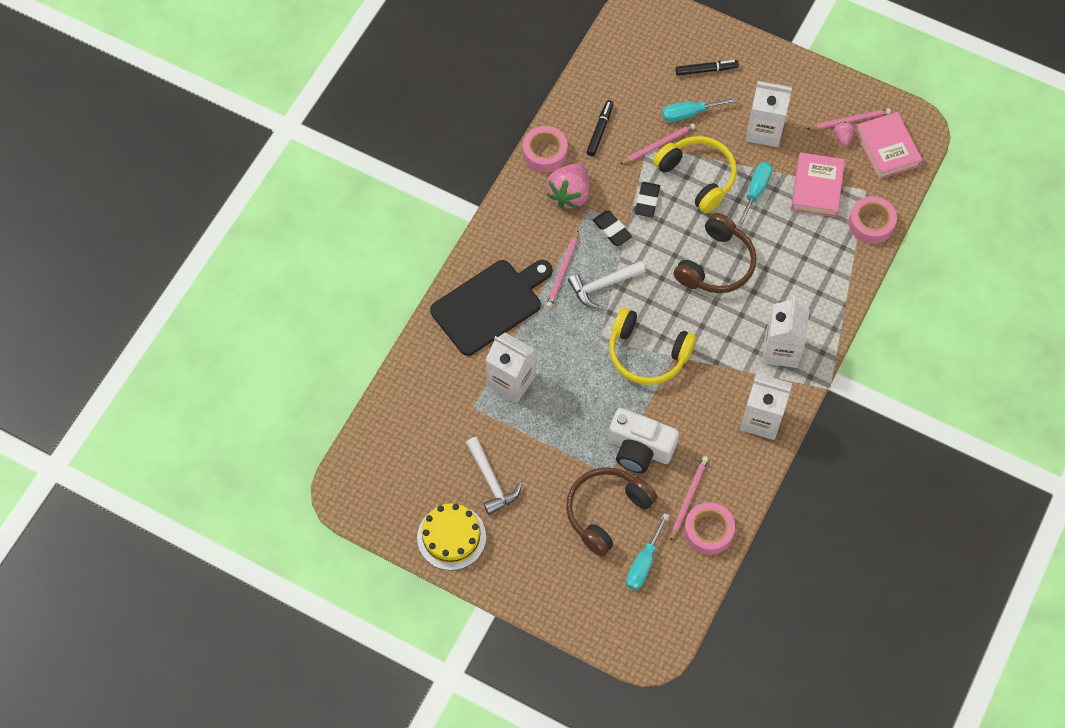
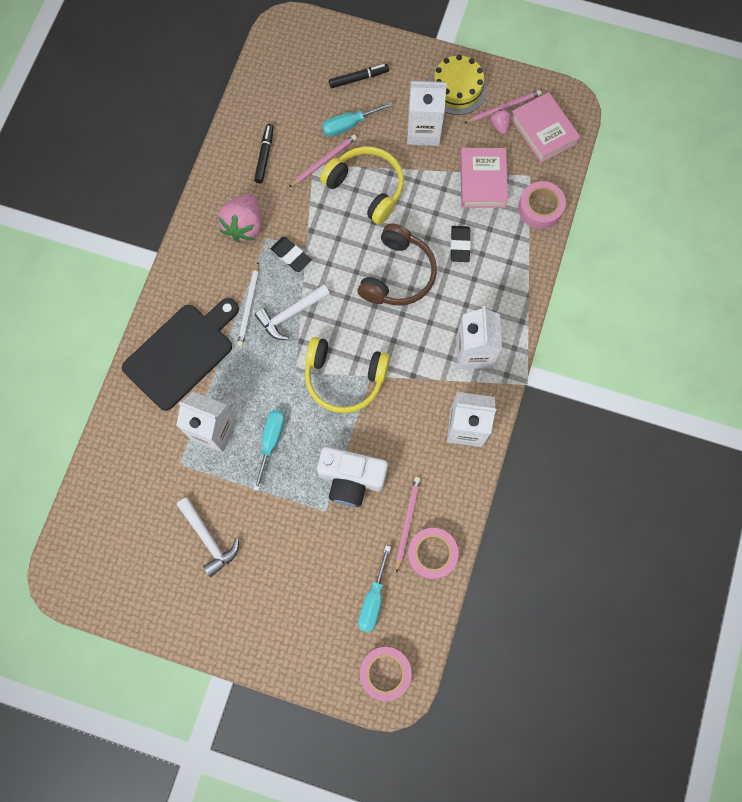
camera: 10 degrees left, 10 degrees up
(451, 537) = (176, 606): yellow cake -> yellow cake (457, 88)
(545, 153) = (214, 187): pink tape -> pink tape (385, 672)
(563, 271) = (249, 306): pink pencil -> white pencil
(606, 512) = (328, 551): brown headphones -> none
(647, 201) = (321, 220): black eraser -> black eraser (460, 245)
(756, 191) = (425, 193): turquoise screwdriver -> turquoise screwdriver (271, 441)

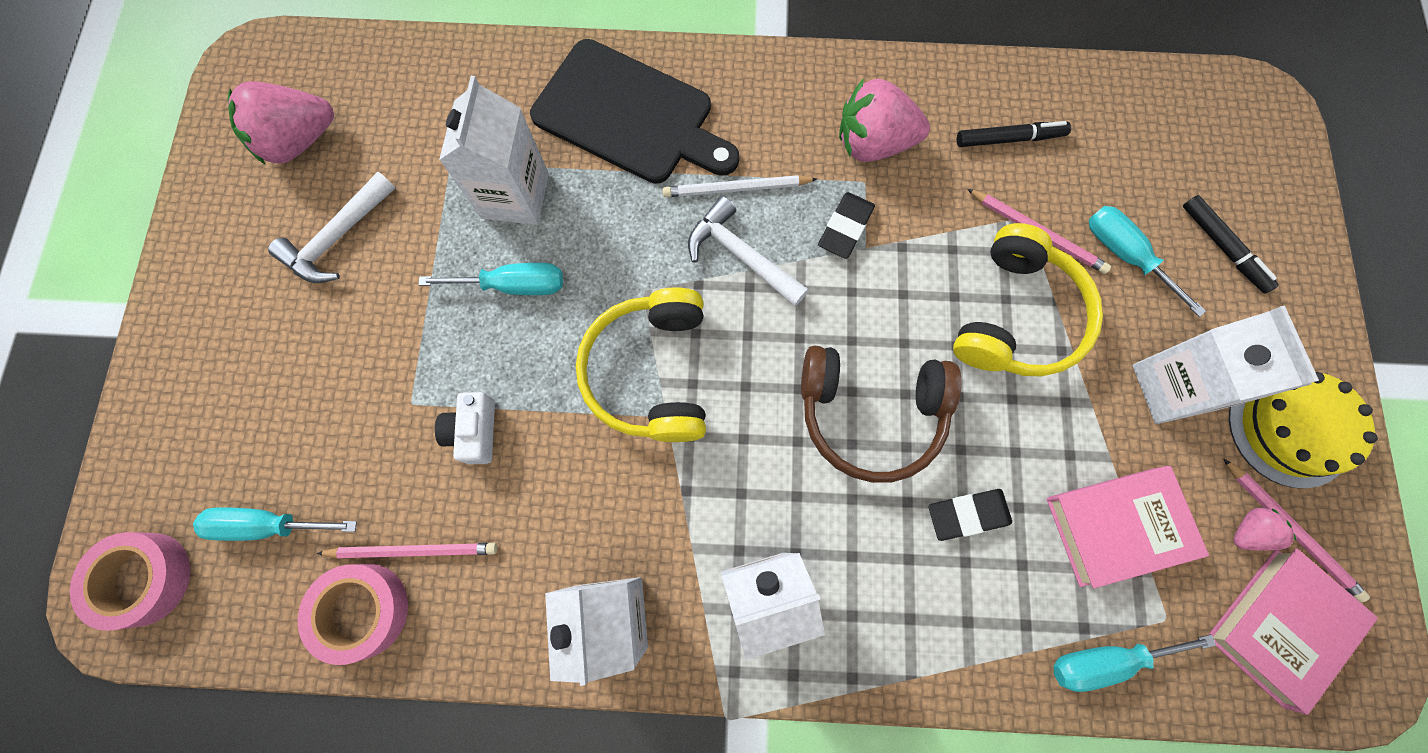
camera: 75 degrees right, 0 degrees up
(133, 555) = (299, 141): none -> pink strawberry
(351, 479) = (474, 431): white camera -> white camera, size x0.56
(540, 208) = (1105, 659): pink tape -> turquoise screwdriver

